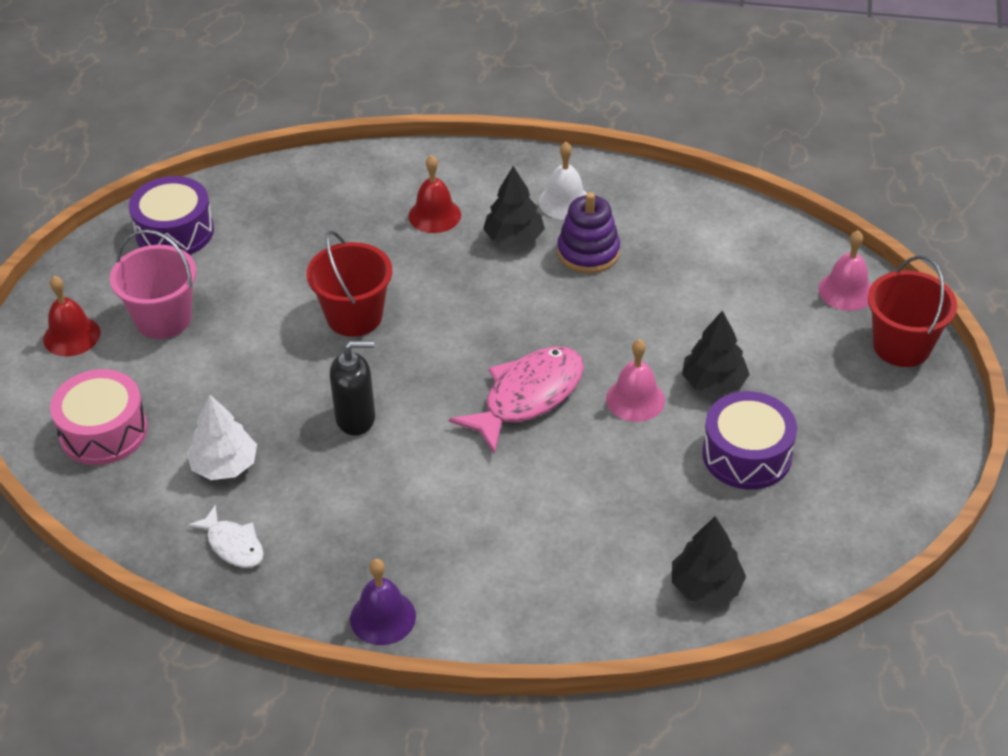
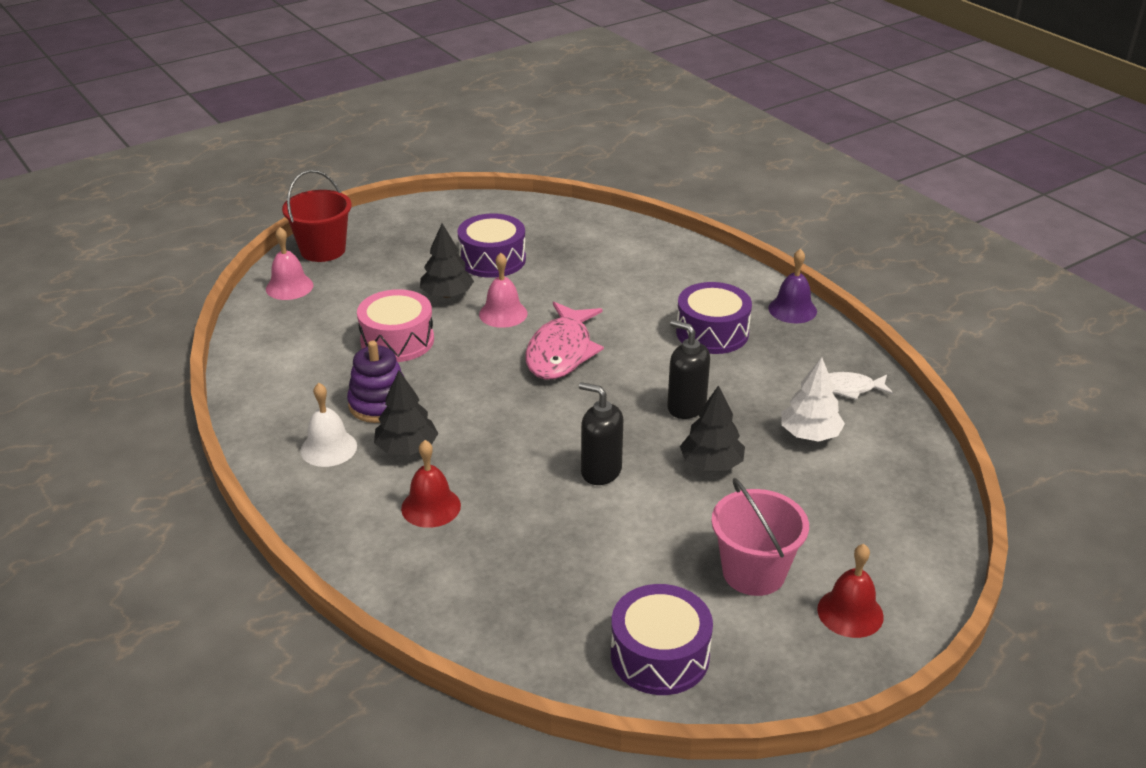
camera: 135 degrees left, 10 degrees down
(103, 431) = (884, 512): pink drum -> pink drum (397, 340)
(233, 545) = (849, 389): white fish -> white fish turned 90 degrees counterclockwise
(354, 316) = (601, 471): red bucket -> black soap dispenser
(426, 521) = (712, 332): none -> purple drum
(527, 397) = (561, 352): pink fish -> pink fish turned 75 degrees counterclockwise
(706, 586) = (605, 232): black tree -> black tree (711, 464)

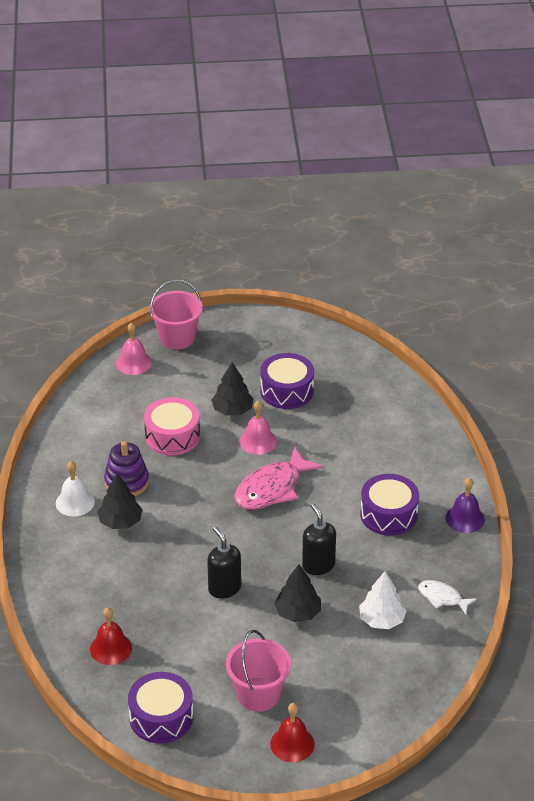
camera: 30 degrees right, 5 degrees up
(323, 250) = (177, 338): red bucket -> pink bucket
(431, 507) = (105, 568): red bell -> red bell (111, 648)

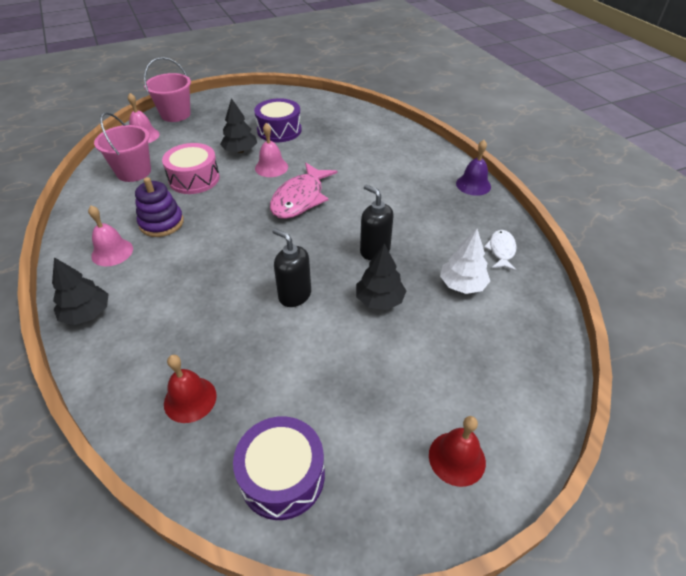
camera: 20 degrees left, 5 degrees up
(75, 502) = (112, 252): white bell -> pink bell
(120, 522) = (165, 259): black tree -> black tree (87, 313)
(258, 694) = (385, 404): pink bucket -> pink bucket (133, 172)
(388, 514) = (410, 196): purple drum -> none
(442, 598) = (501, 250): white fish -> white fish turned 90 degrees clockwise

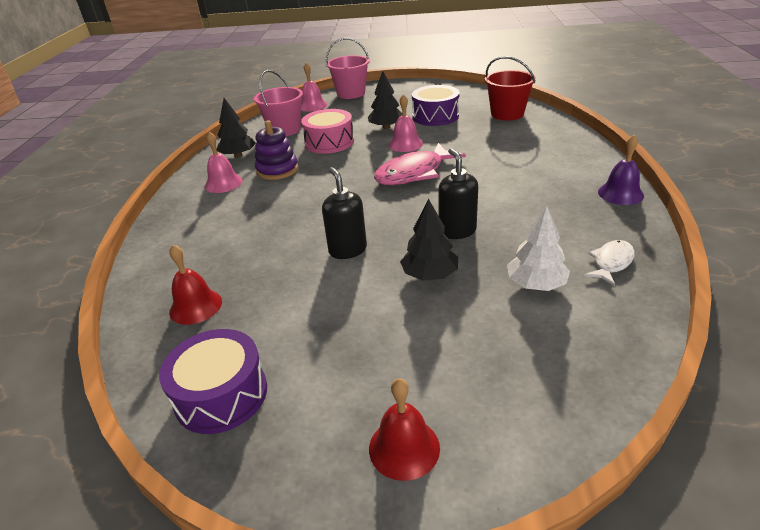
camera: 30 degrees right, 10 degrees down
(87, 313) = (171, 222): black tree -> black tree (238, 155)
(341, 118) = (507, 114): none -> red bucket

